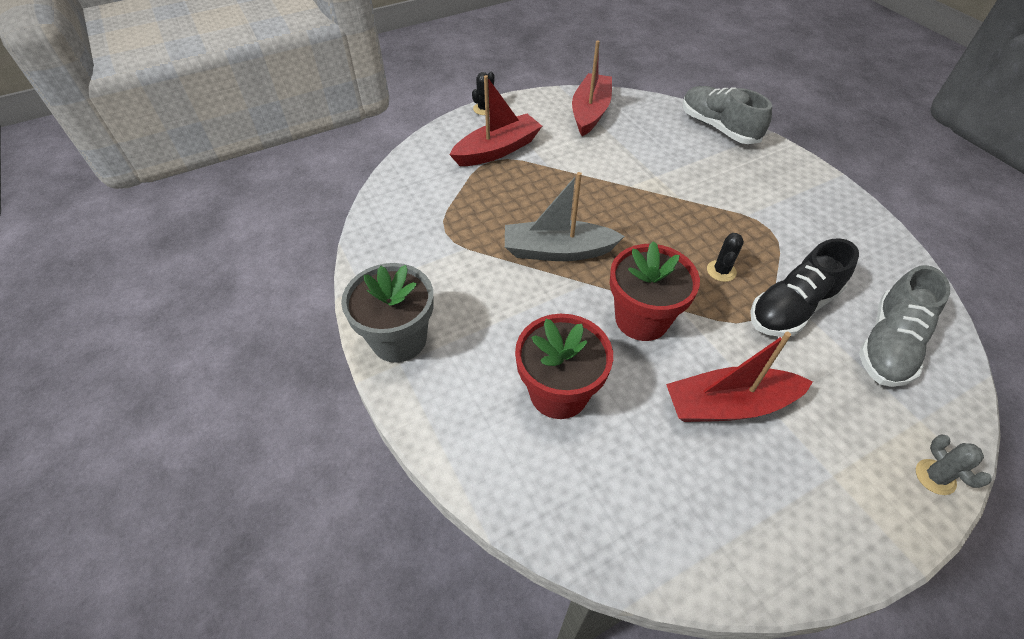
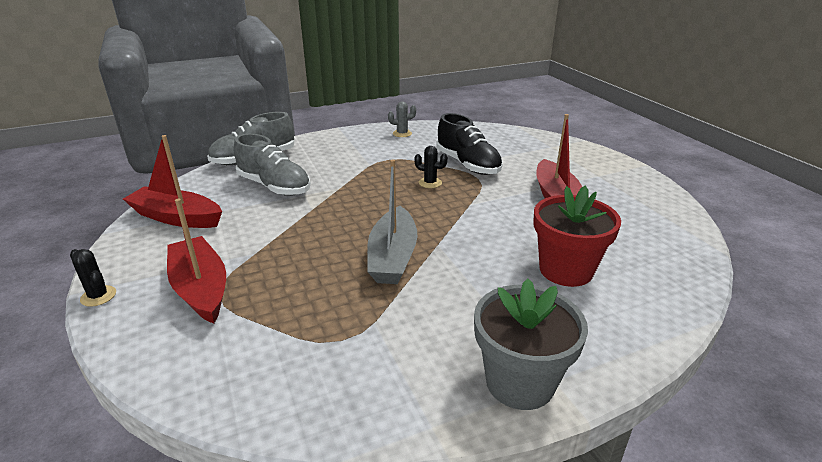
camera: 85 degrees left, 20 degrees down
(642, 319) = (480, 222): red flower pot -> none
(888, 345) = (497, 143): grey shoe -> grey shoe (274, 186)
(935, 477) = (587, 150): grey cactus -> grey cactus (402, 133)

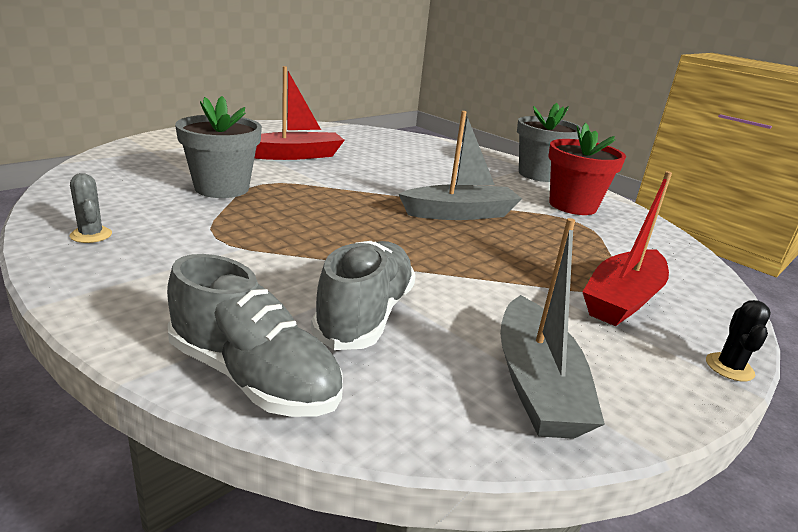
camera: 115 degrees left, 5 degrees down
(177, 217) = (536, 384): red boat -> grey boat
(430, 183) = (288, 206): black cactus -> none
(467, 164) = (222, 188): black shoe -> grey flower pot
(566, 270) = (413, 159): red flower pot -> red flower pot (572, 205)

